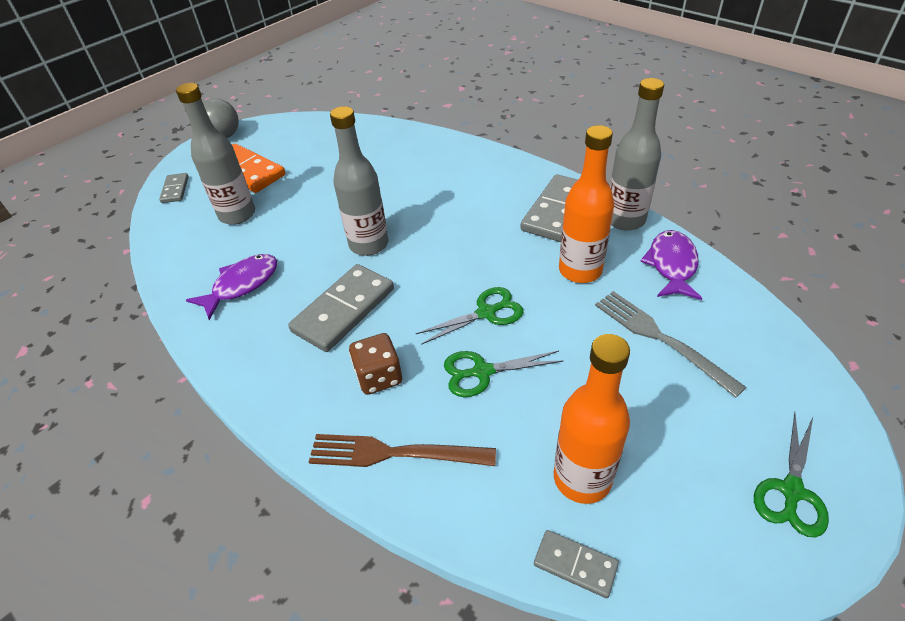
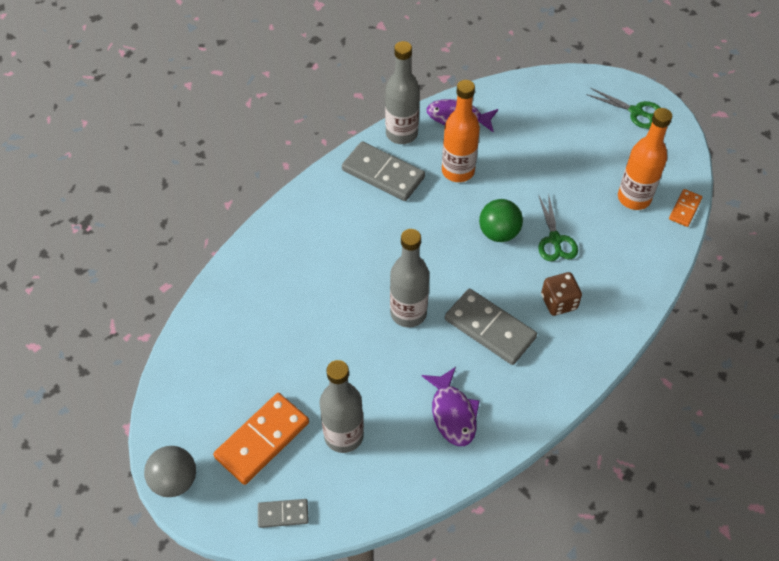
camera: 90 degrees left, 10 degrees up
(242, 285) = (452, 413): purple fish -> purple fish turned 150 degrees counterclockwise
(392, 453) = (622, 293): brown fork -> none
(486, 313) = (498, 233): green scissors -> green ball
(575, 564) = (685, 209): grey domino -> orange domino
(659, 338) = (527, 140): grey fork -> none

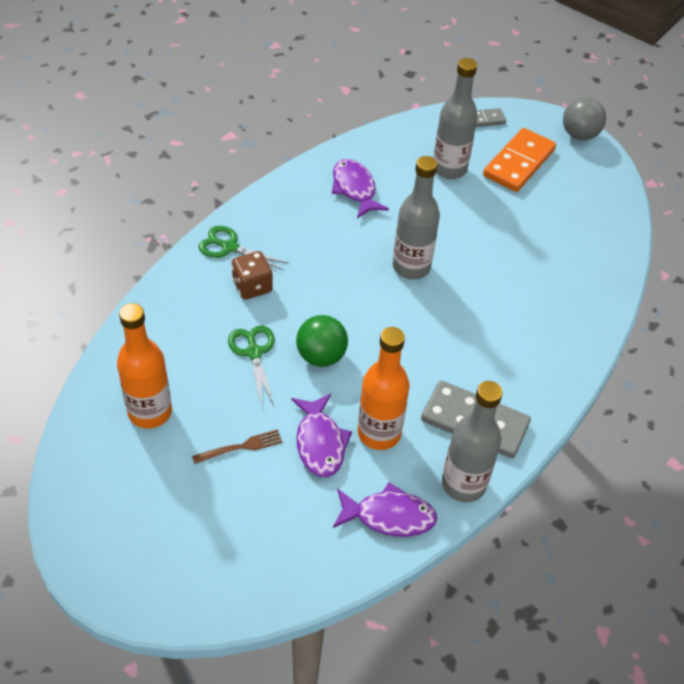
camera: 170 degrees right, 5 degrees down
(489, 329) = (325, 258): grey domino -> none
(503, 167) = (320, 442): none -> purple fish
(561, 169) = (242, 447): none -> brown fork
(636, 112) = (124, 550): green scissors -> green scissors (229, 247)
(685, 209) = (87, 402): orange domino -> none

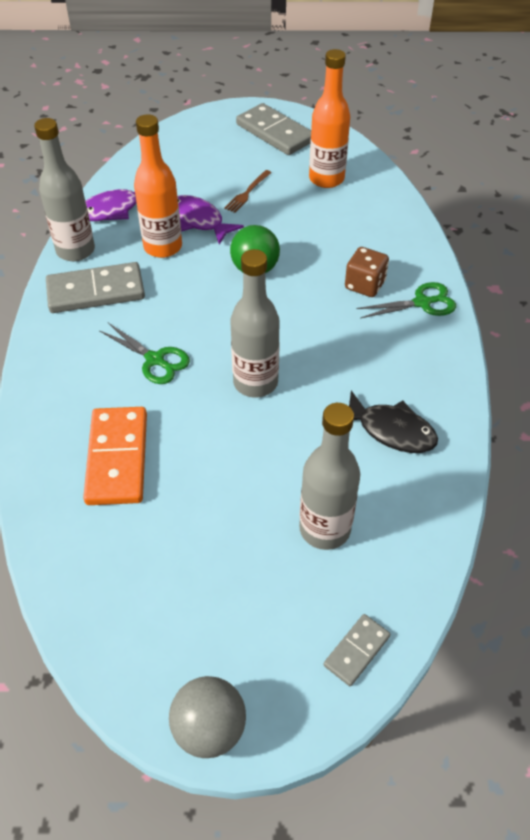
camera: 145 degrees right, 0 degrees up
(121, 517) = (275, 133): none -> grey domino
(254, 352) = (305, 244): green scissors -> green scissors (155, 360)
(355, 189) = (391, 430): purple fish -> black fish
(519, 163) = (253, 602): orange domino -> orange domino (117, 458)

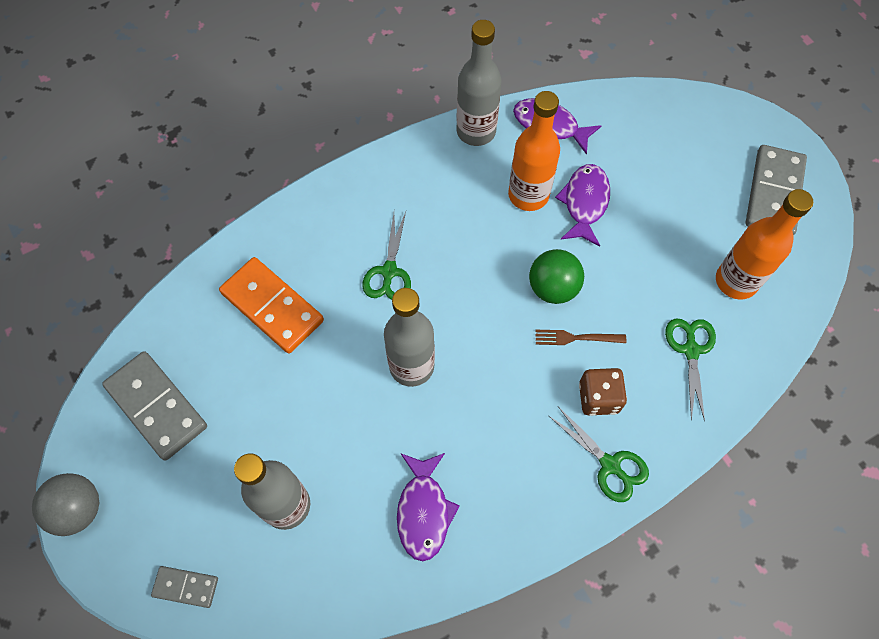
camera: 60 degrees right, 15 degrees up
(96, 291) = (438, 178): grey domino -> grey domino (157, 406)
(117, 458) = (272, 306): orange domino -> orange domino turned 75 degrees clockwise
(247, 193) = (656, 221): brown fork -> brown fork (575, 338)
(362, 223) = (691, 350): none -> green scissors
(391, 430) = (423, 511): black fish -> purple fish

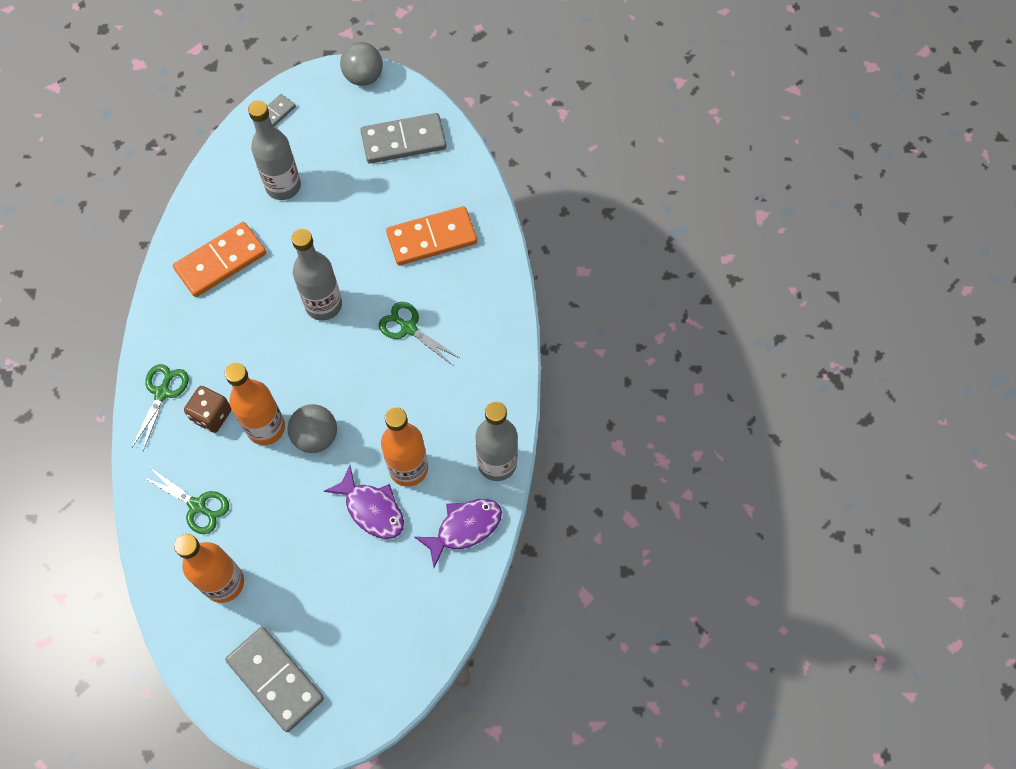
camera: 120 degrees right, 0 degrees up
(423, 511) = (221, 261): purple fish -> orange domino
(553, 288) = (316, 437): green ball -> grey ball
(575, 338) = (266, 428): brown fork -> orange bottle
(610, 465) = (162, 393): green scissors -> green scissors turned 120 degrees clockwise

